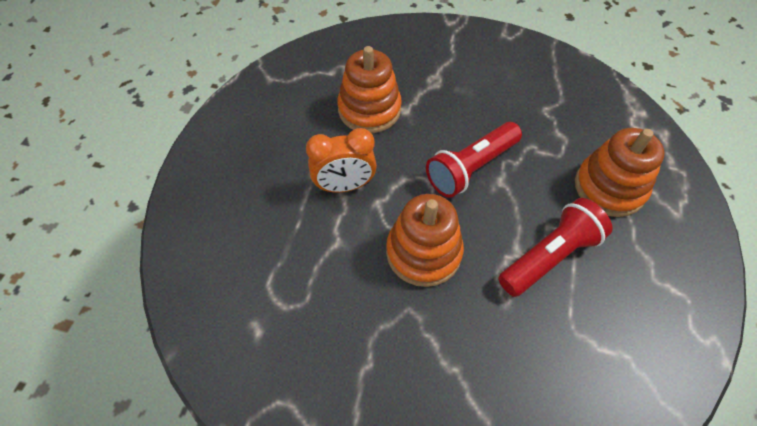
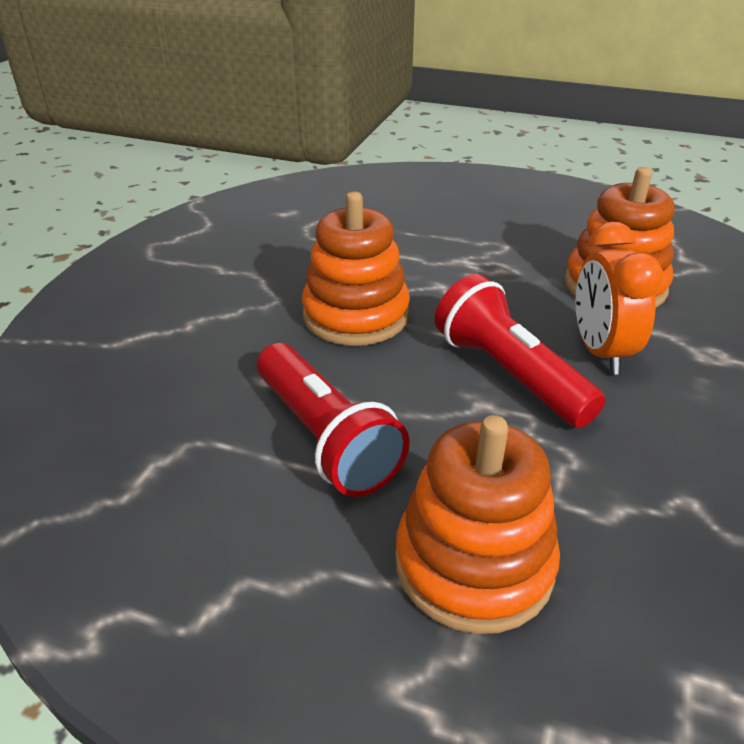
camera: 95 degrees right, 20 degrees down
(344, 186) = (467, 262): orange clock -> orange clock (600, 351)

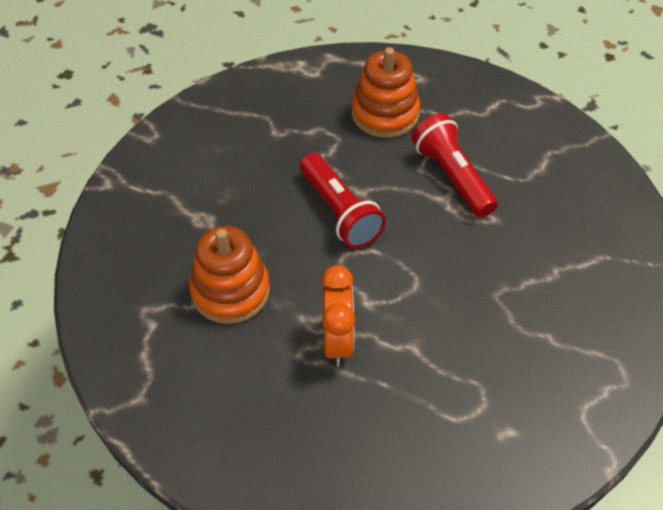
camera: 175 degrees left, 15 degrees up
(356, 315) = (435, 272): orange stacking toy -> none
(600, 351) = (274, 226): orange clock -> orange clock (337, 341)

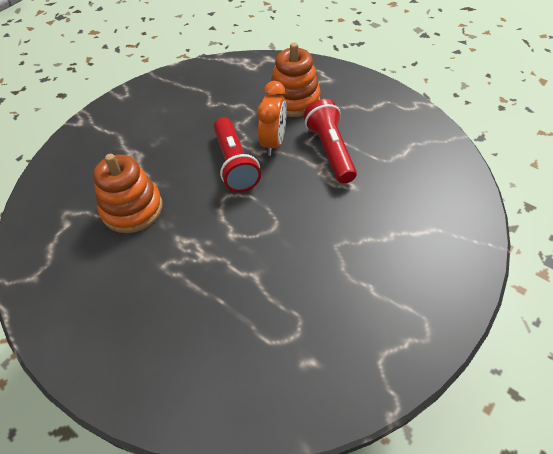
camera: 15 degrees right, 0 degrees up
(337, 341) = (197, 260): orange clock -> orange clock (273, 142)

